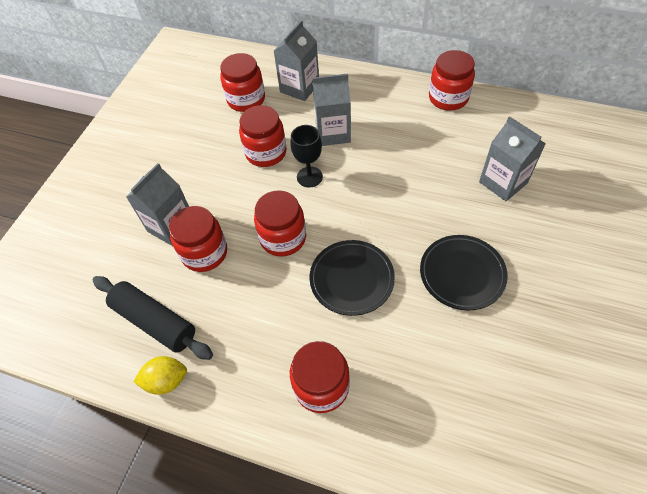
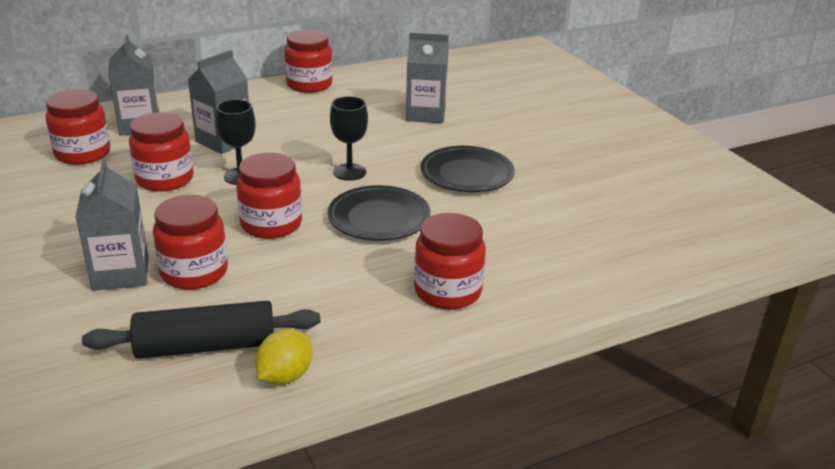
camera: 50 degrees left, 25 degrees down
(380, 216) = (349, 172): none -> black goblet

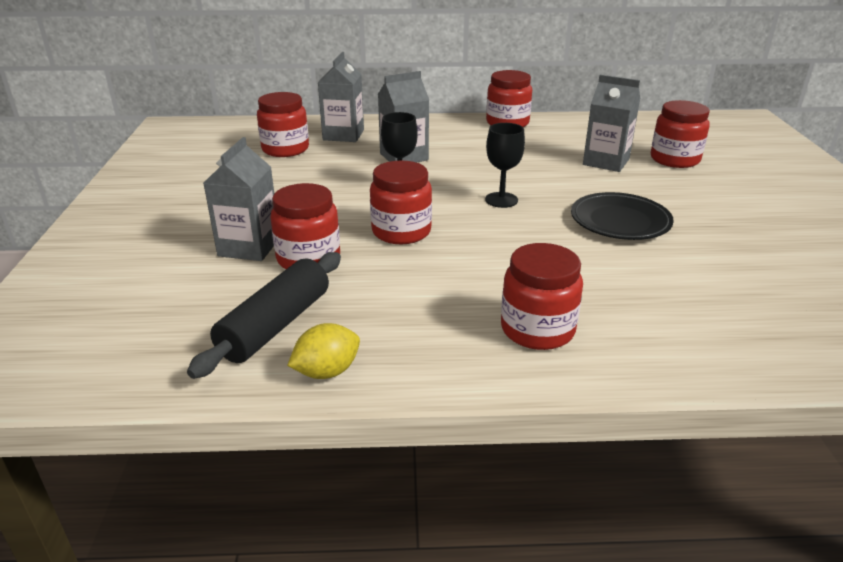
camera: 25 degrees right, 0 degrees up
(165, 179) = (335, 179): red jar -> red jar (674, 159)
(206, 346) = (276, 325): black rolling pin -> black rolling pin turned 75 degrees counterclockwise
(379, 218) = (506, 246): black plate -> none

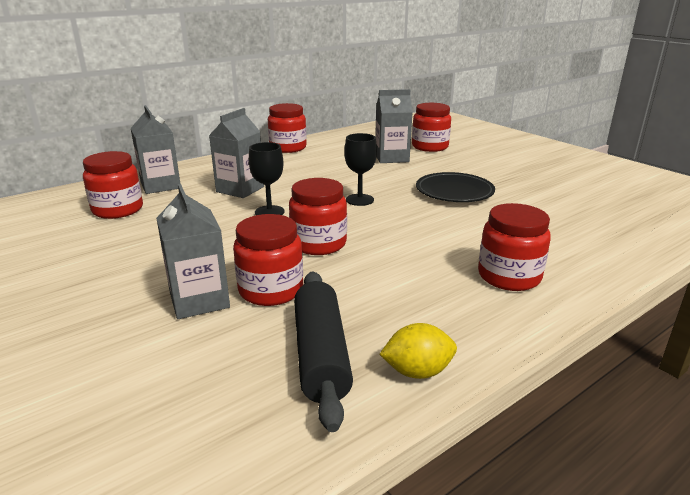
camera: 35 degrees left, 5 degrees down
(327, 372) = (417, 371): yellow lemon -> yellow lemon turned 60 degrees clockwise

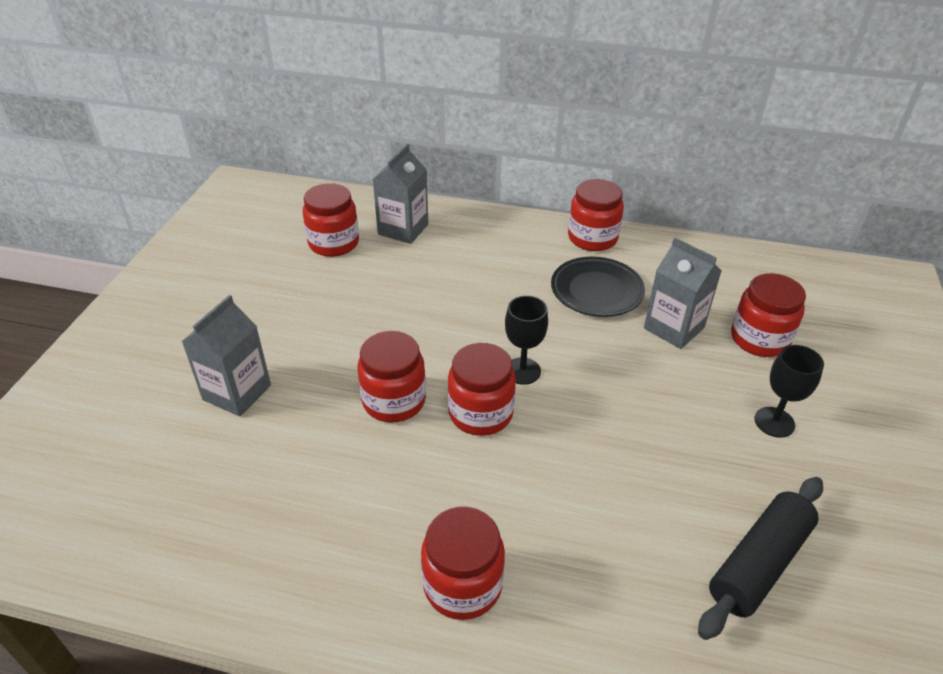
camera: 50 degrees right, 15 degrees up
(240, 189) = (450, 278): grey carton -> none
(269, 212) = (424, 328): black goblet -> black goblet (774, 422)
(271, 290) = (285, 423): red jar -> red jar (480, 413)
(321, 355) = (215, 514): black rolling pin -> black rolling pin (759, 563)
(417, 371) = (234, 591): yellow lemon -> none
(454, 192) = (637, 435): black plate -> black plate (596, 291)

